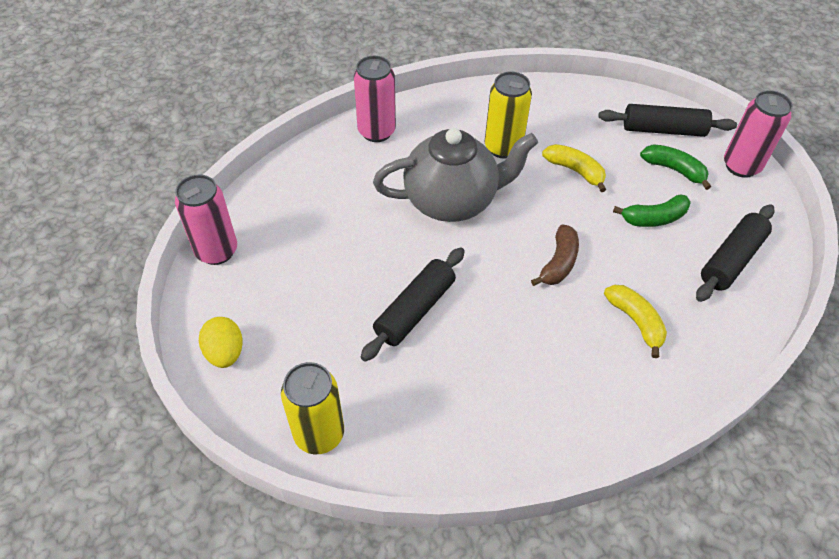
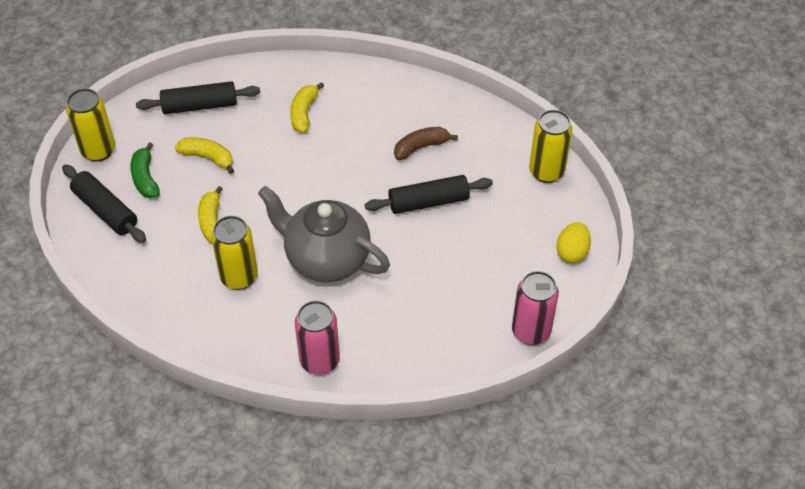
camera: 140 degrees left, 0 degrees up
(559, 263) = (305, 171): brown banana -> brown banana (421, 147)
(654, 218) = (208, 157): green banana -> yellow banana
(741, 166) = (98, 150): pink can -> yellow can

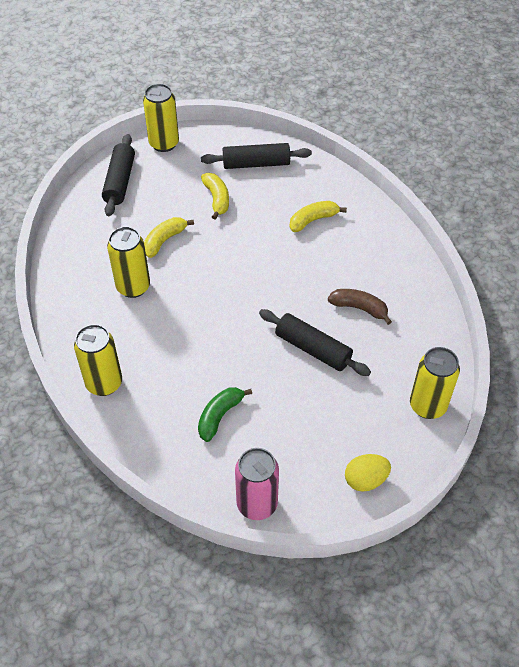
camera: 50 degrees right, 0 degrees up
(145, 178) = (166, 181): green banana -> green banana (219, 416)
(200, 106) = (256, 164): black rolling pin -> black rolling pin turned 45 degrees counterclockwise
(319, 361) = (104, 383): pink can -> yellow can
(326, 259) = (197, 324): grey teapot -> none

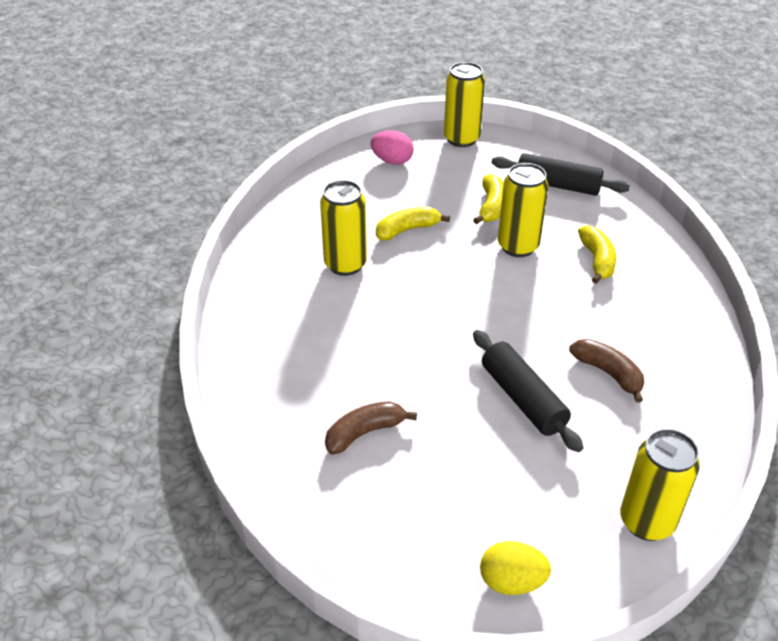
camera: 25 degrees right, 10 degrees down
(104, 383) = (253, 350): yellow can -> yellow can (518, 246)
(120, 181) = (392, 161): black rolling pin -> pink egg
(219, 416) = (364, 433): green banana -> brown banana
(257, 504) = (352, 553): pink can -> none
(313, 220) = (597, 260): yellow banana -> yellow banana turned 90 degrees clockwise

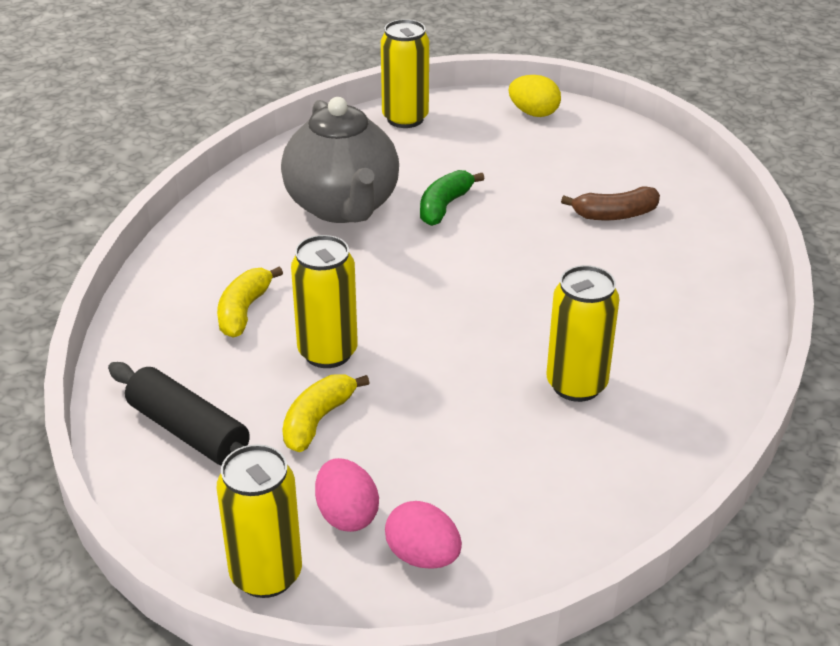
camera: 160 degrees left, 5 degrees down
(407, 230) = (465, 415): yellow banana -> none
(441, 168) = (346, 515): none -> pink egg
(523, 399) = (444, 206): black rolling pin -> green banana
(608, 373) = (343, 207): brown banana -> grey teapot

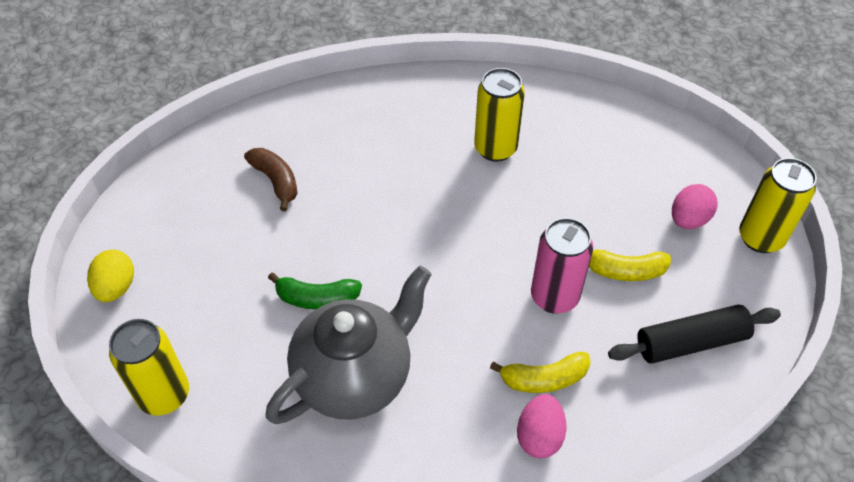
camera: 115 degrees left, 15 degrees up
(188, 431) = (691, 342): black rolling pin -> black rolling pin turned 60 degrees clockwise
(327, 352) = (554, 297): yellow can -> pink can
(423, 556) = (688, 173): pink egg -> pink egg (539, 436)

